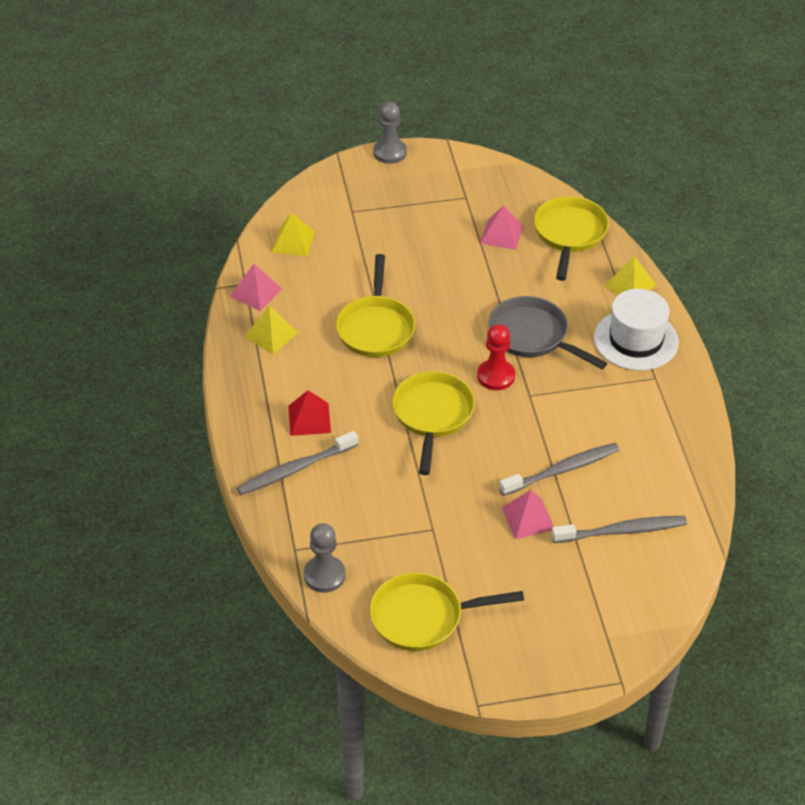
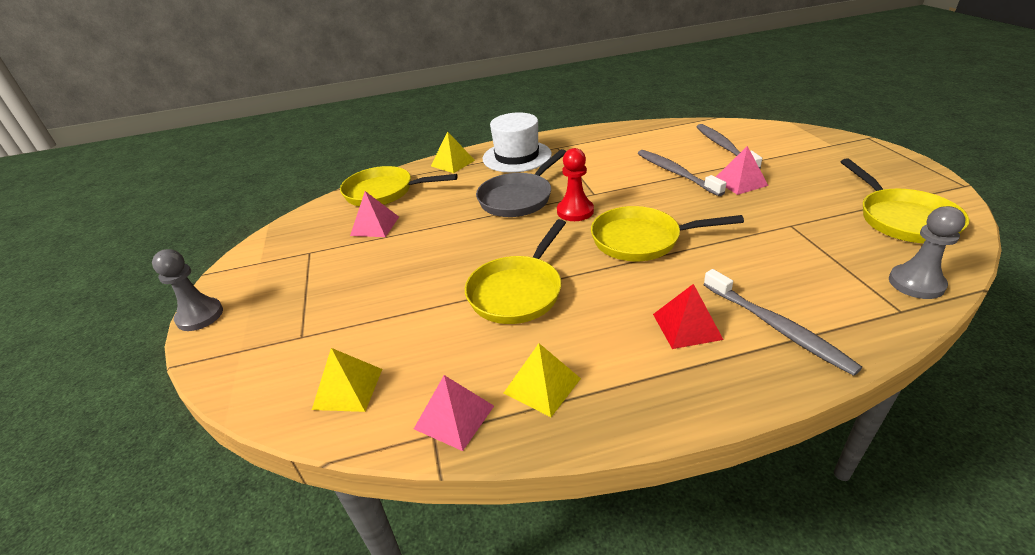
camera: 90 degrees left, 10 degrees down
(375, 328) = (518, 291): yellow pan -> yellow pan turned 120 degrees clockwise

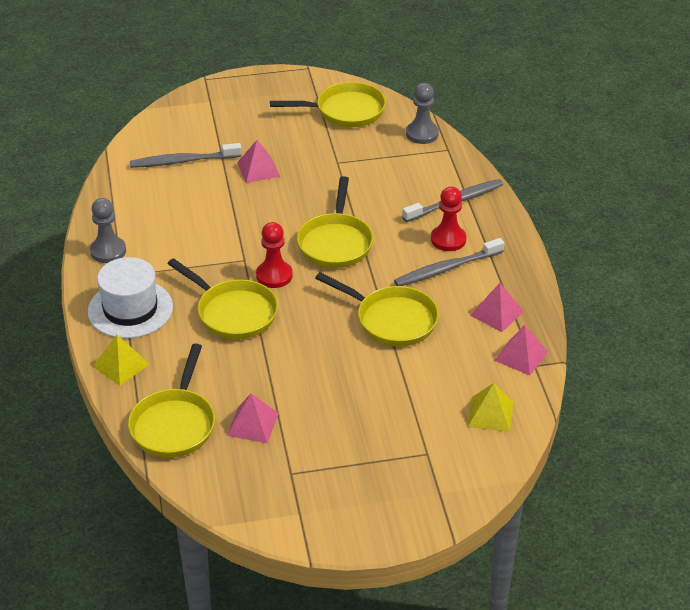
camera: 90 degrees left, 5 degrees up
(200, 316) = (385, 539): grey pawn -> grey pawn (108, 251)
(518, 198) = (233, 312): grey pan -> yellow pan
(542, 385) = (497, 313): yellow pyramid -> pink pyramid
(676, 173) = (224, 202): grey toothbrush -> grey toothbrush (446, 269)
(686, 326) = (448, 239): red pyramid -> red pawn

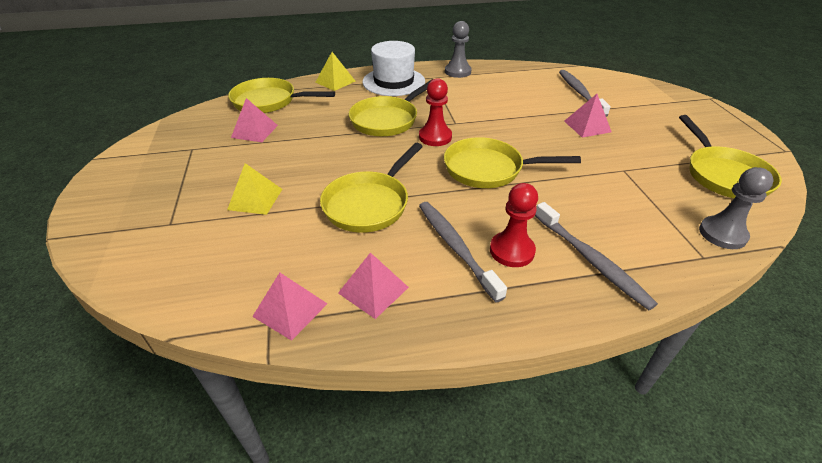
camera: 90 degrees right, 0 degrees up
(490, 414) = (202, 274): yellow pyramid -> yellow pyramid (255, 199)

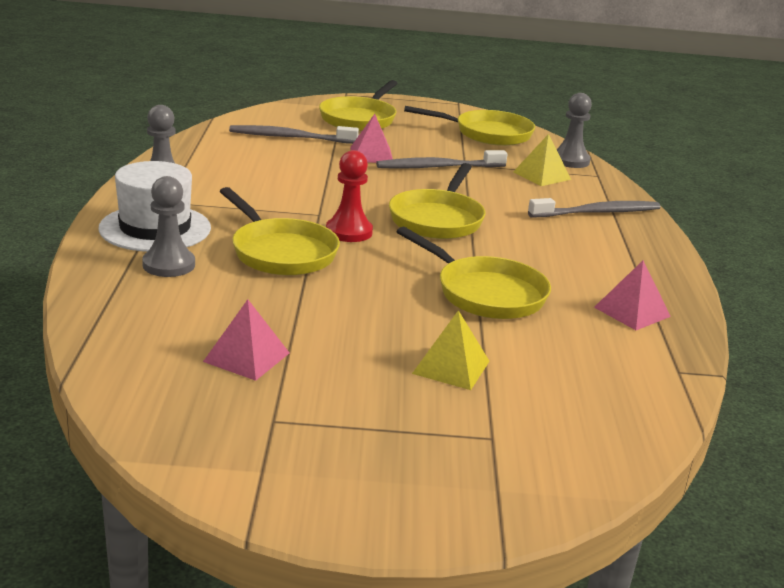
camera: 80 degrees left, 15 degrees down
(268, 101) = (138, 337): yellow pan -> yellow pan (359, 119)
(290, 309) = (659, 358): pink pyramid -> none
(335, 81) = (108, 271): yellow pyramid -> yellow pyramid (542, 175)
(351, 93) = (169, 265): none -> grey pawn
(456, 247) = (572, 262): grey toothbrush -> grey toothbrush (438, 167)
(512, 251) = (581, 239): red pawn -> none

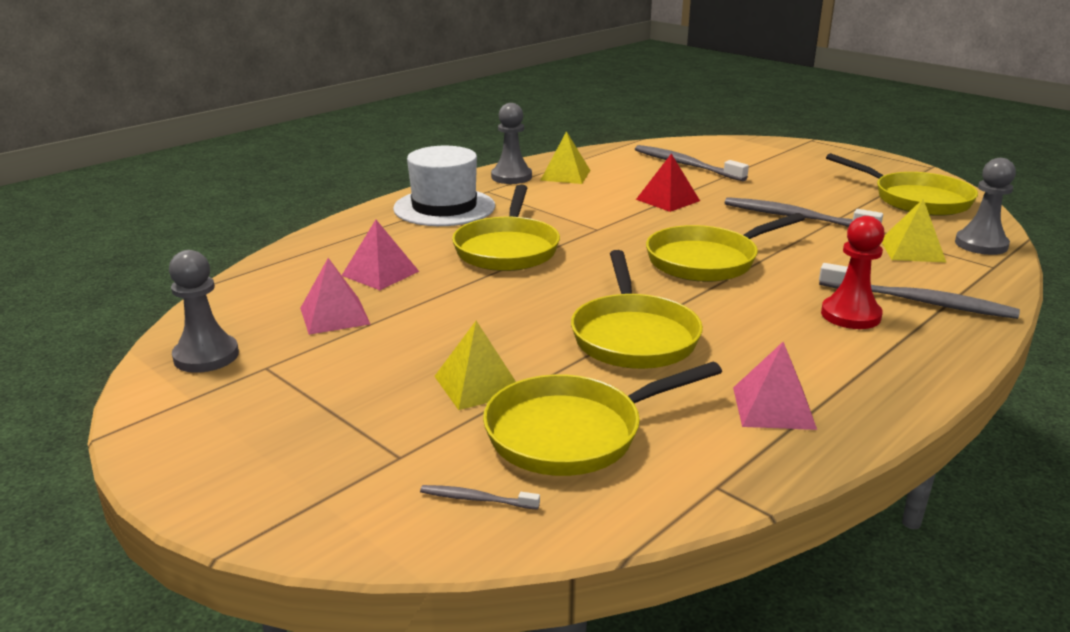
camera: 45 degrees right, 0 degrees up
(169, 265) = (405, 235): grey pawn -> grey pawn (206, 356)
(208, 169) = (565, 175): none -> yellow pyramid
(329, 174) = (668, 200): none -> red pyramid
(349, 232) = (597, 249): red pawn -> red pawn (850, 315)
(359, 119) = (786, 162): yellow pan -> yellow pan (572, 433)
(371, 155) = (741, 193): pink pyramid -> pink pyramid (380, 273)
(582, 440) = (476, 499): none -> grey toothbrush

